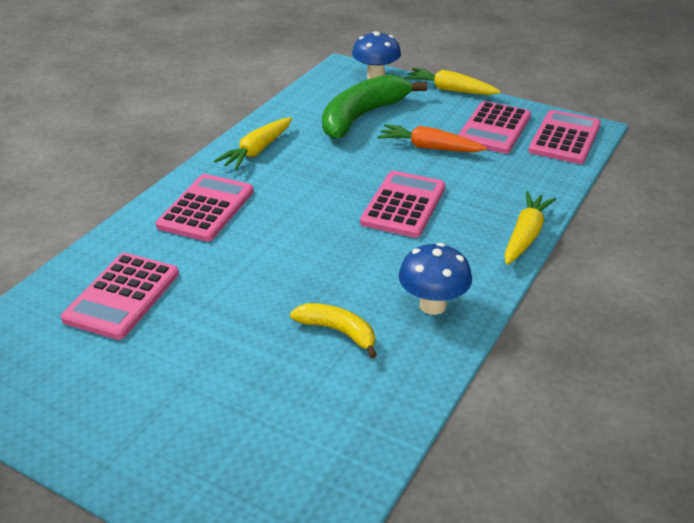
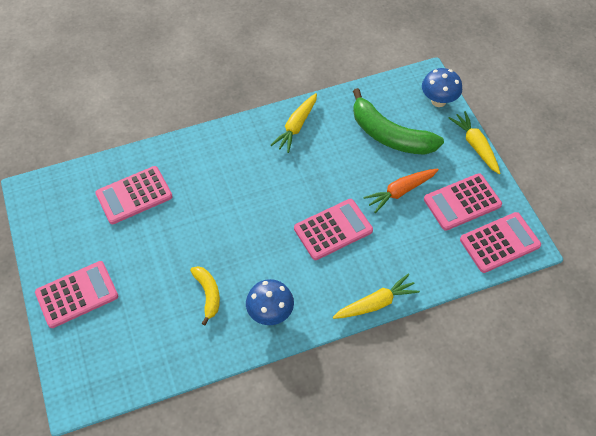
camera: 40 degrees right, 20 degrees up
(206, 208) = (226, 158): pink calculator -> pink calculator (77, 294)
(257, 151) = (296, 127): yellow carrot -> yellow carrot turned 45 degrees counterclockwise
(362, 116) = (389, 135): green banana -> green banana turned 135 degrees counterclockwise
(429, 148) = (400, 192): orange carrot -> orange carrot turned 90 degrees counterclockwise

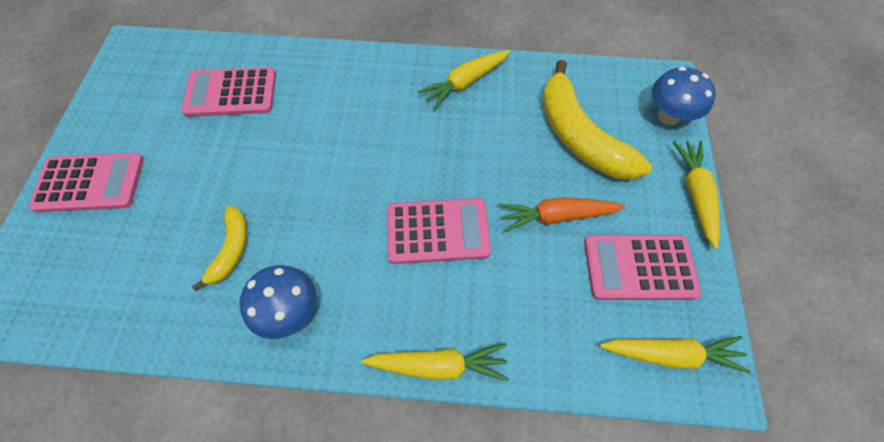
camera: 25 degrees right, 5 degrees up
(389, 135) = (579, 136): green banana -> yellow banana
(499, 243) = (671, 354): pink calculator -> yellow carrot

